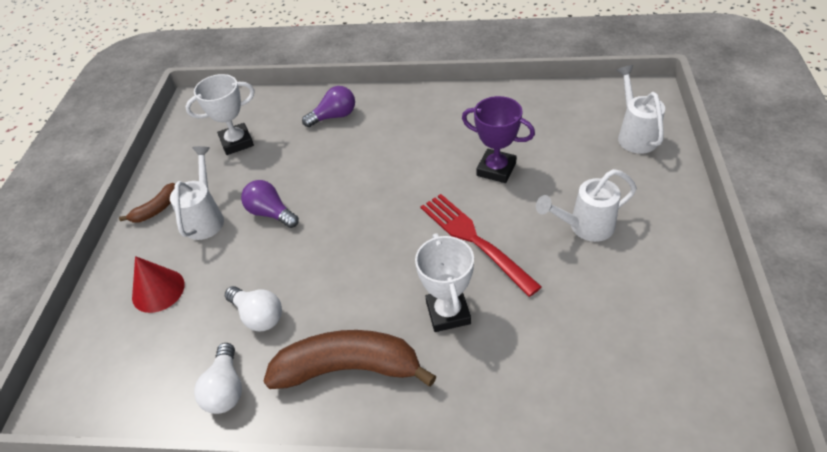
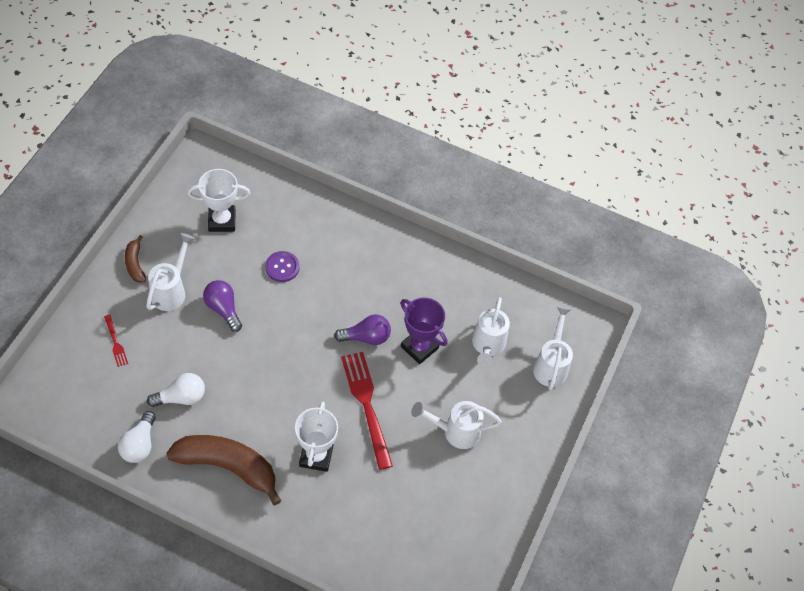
camera: 10 degrees right, 10 degrees up
(156, 209) = (135, 264): brown banana -> brown banana turned 105 degrees clockwise
(158, 290) = (115, 343): red cone -> red fork
(258, 316) = (181, 397): white light bulb -> white light bulb turned 75 degrees counterclockwise
(317, 156) = (282, 267): none -> purple button
(334, 116) = (314, 229): purple light bulb -> purple light bulb (366, 337)
(562, 143) = (487, 346): none -> white watering can

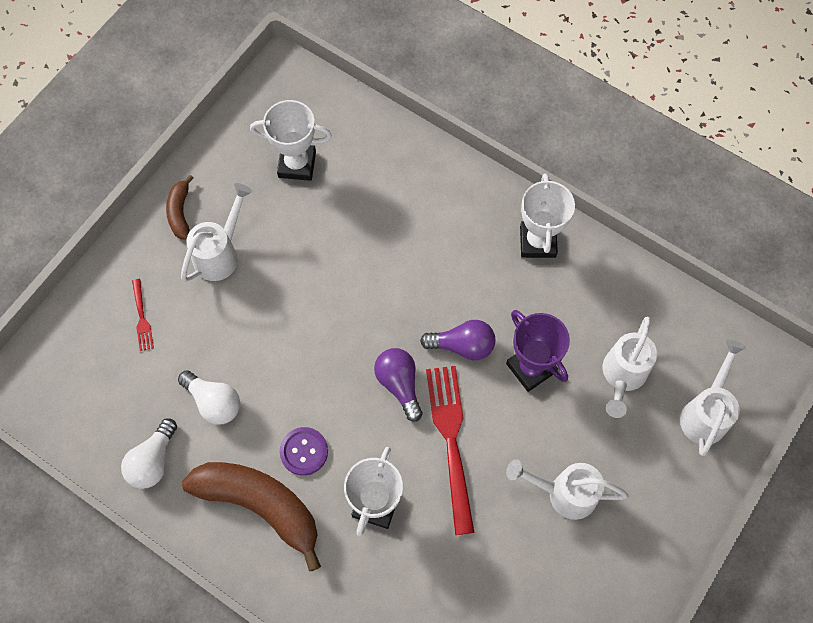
camera: 15 degrees right, 10 degrees up
(181, 397) = (214, 402): white light bulb -> white light bulb turned 45 degrees clockwise
(223, 309) = (283, 286): purple light bulb -> purple light bulb (399, 384)
(282, 267) = (366, 236): purple button -> purple button (304, 451)
(412, 259) = (537, 242): none -> white trophy

